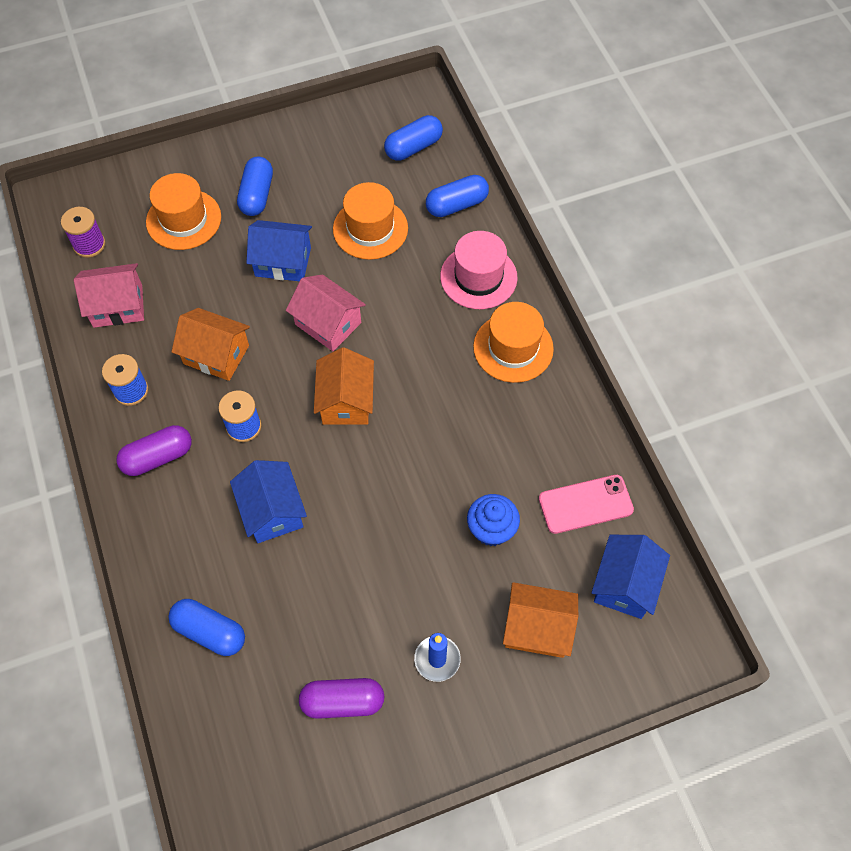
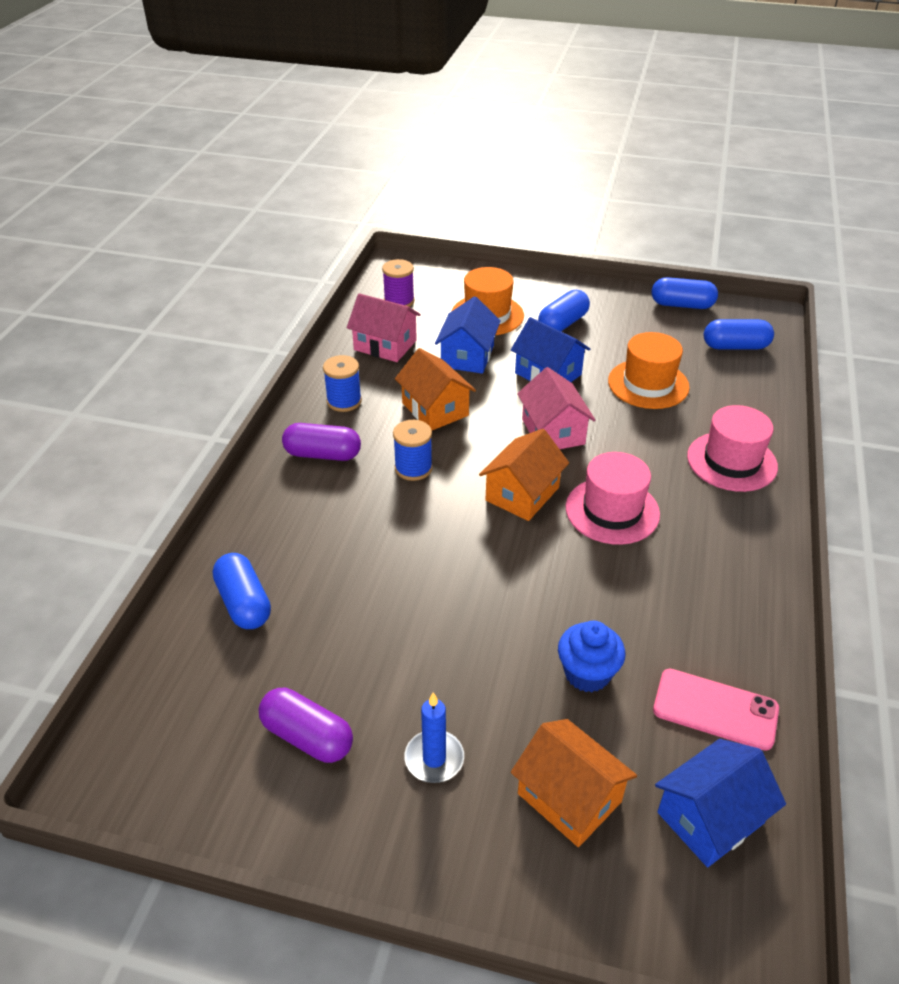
camera: 35 degrees right, 20 degrees down
(272, 511) = (382, 541): blue house -> blue house (467, 356)
(422, 377) = (612, 511): none -> pink hat
(456, 205) = (748, 401): blue capsule -> blue capsule (682, 305)
(513, 348) = (728, 532): orange hat -> none

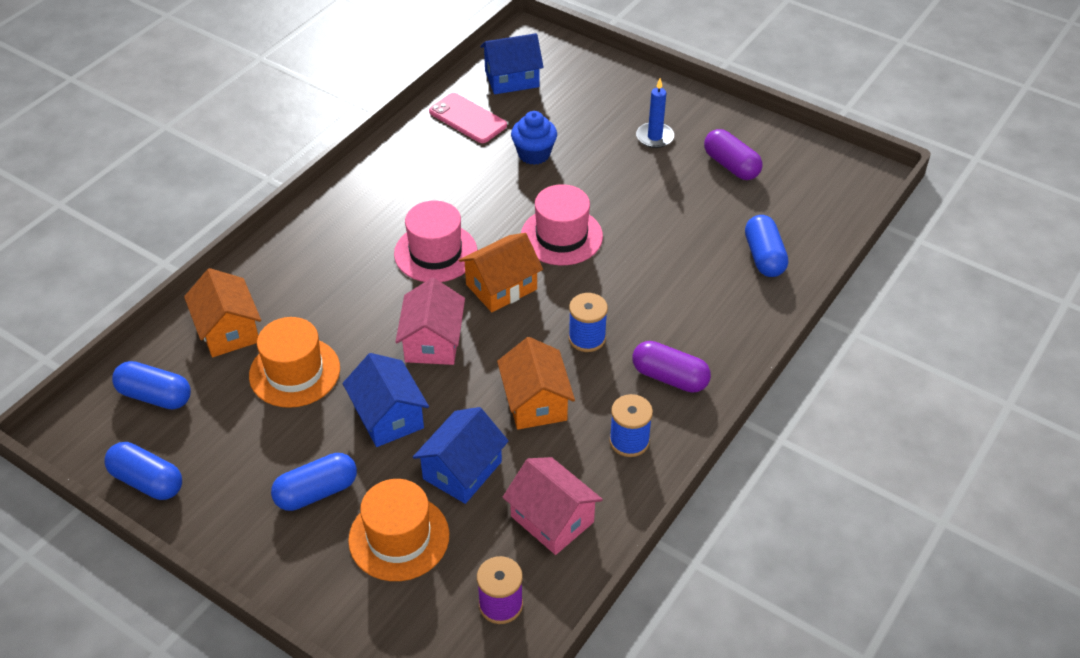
camera: 160 degrees left, 5 degrees up
(569, 797) = (584, 103): orange house -> orange house (228, 330)
(731, 461) = (296, 268): pink hat -> pink hat (561, 236)

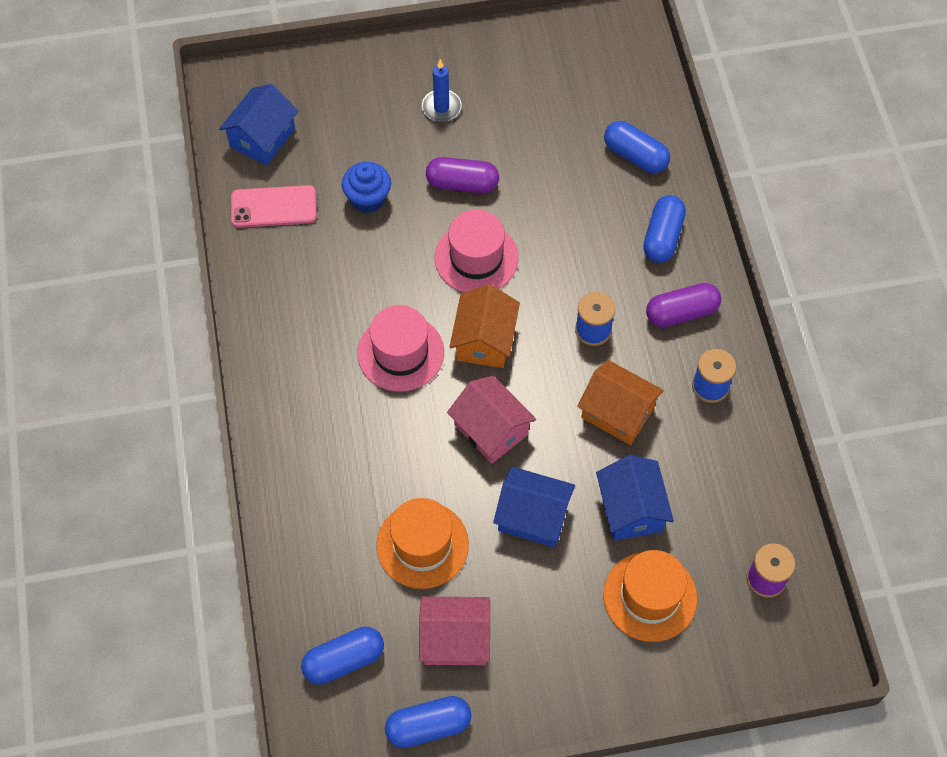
camera: 45 degrees left, 15 degrees up
(228, 330) = (327, 558): orange house -> none
(316, 492) = (556, 618): blue capsule -> blue capsule (662, 237)
(552, 519) = (728, 489): pink house -> pink house (455, 639)
(731, 165) = (526, 90): purple capsule -> purple capsule (462, 184)

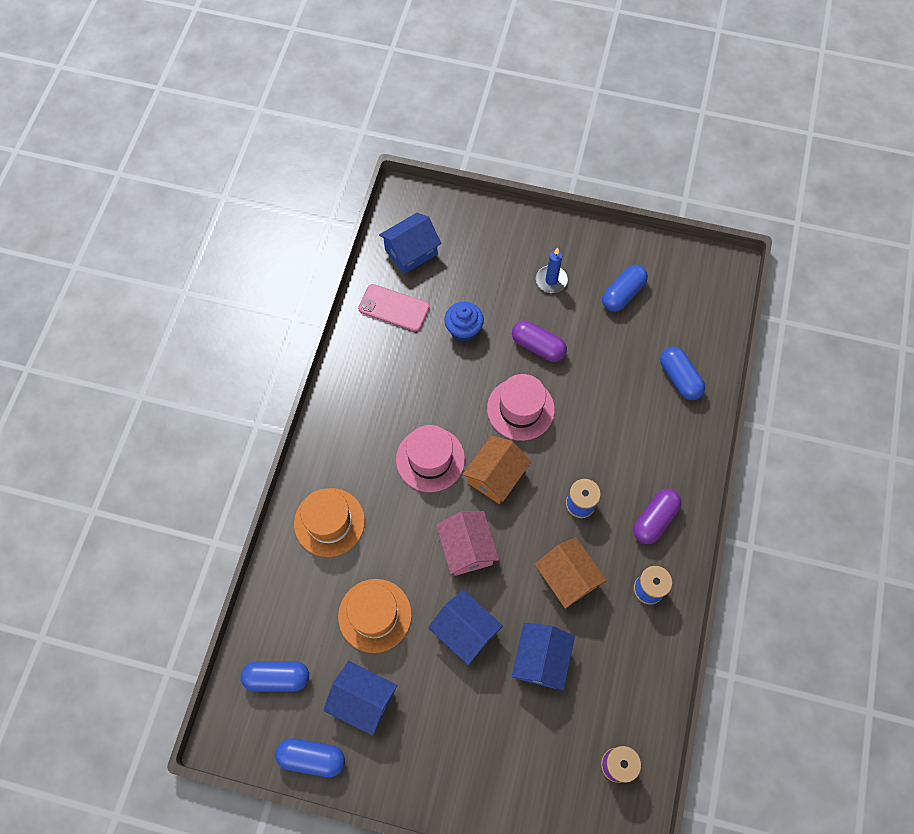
camera: 25 degrees right, 5 degrees up
(455, 639) = (363, 700): pink house -> blue house
(650, 596) = (521, 736): orange hat -> orange hat (329, 522)
(662, 237) = (669, 452): blue capsule -> blue capsule (622, 294)
(681, 313) = (654, 519): purple capsule -> purple capsule turned 60 degrees counterclockwise

